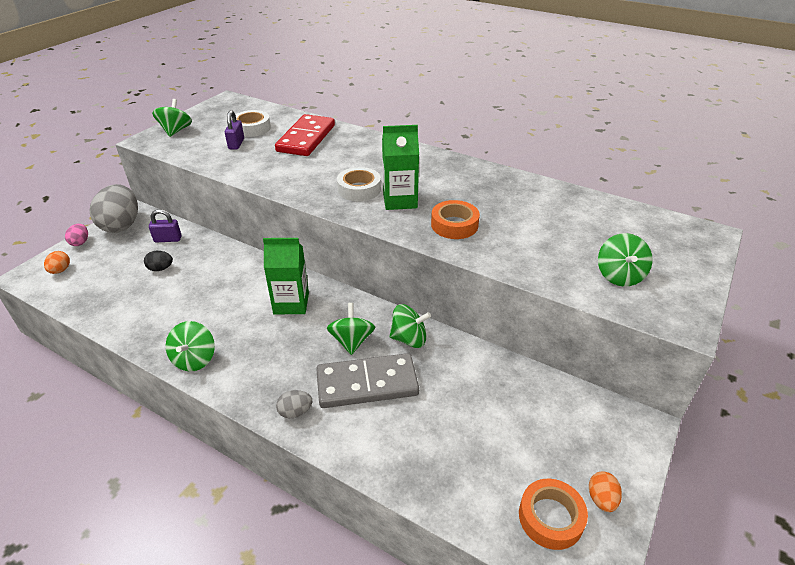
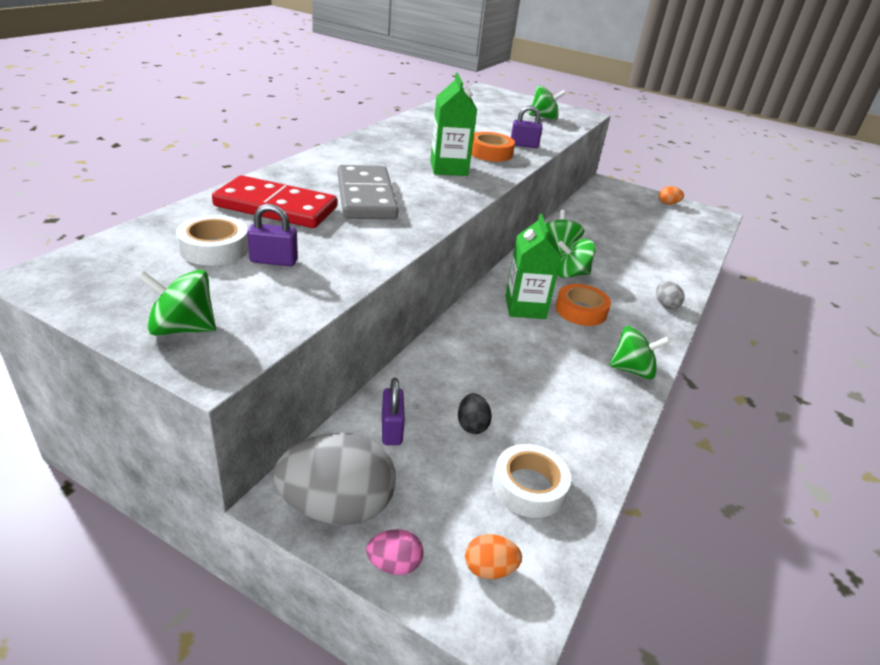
camera: 95 degrees left, 5 degrees down
(359, 189) = (425, 185): white tape -> white tape (529, 487)
(367, 384) = (618, 270): grey domino -> grey domino (366, 197)
(493, 249) = (524, 145): none -> purple padlock
(550, 517) = (690, 219): orange tape -> orange tape (581, 310)

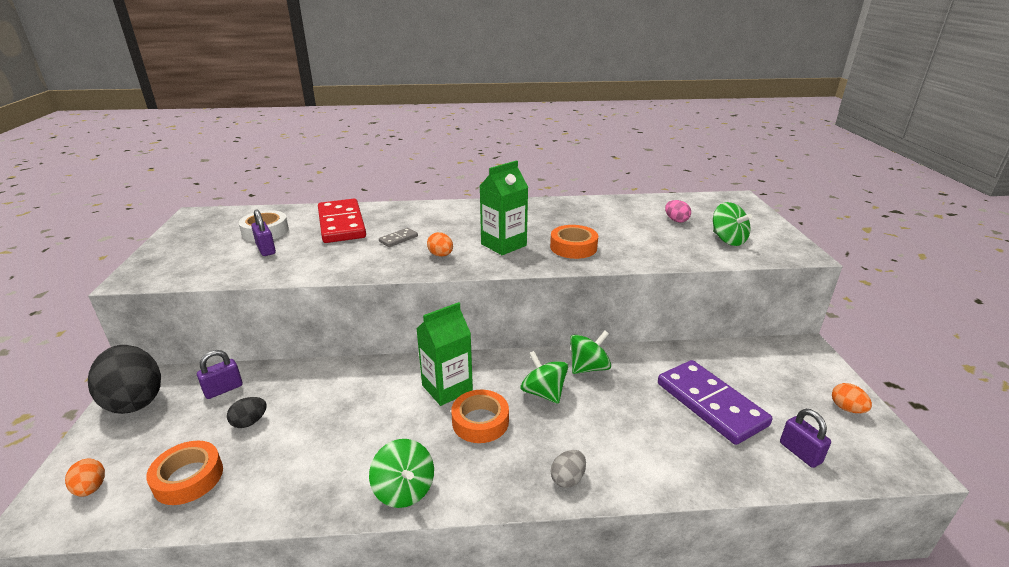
camera: 60 degrees right, 5 degrees down
(182, 328) = (166, 259): green spinning top -> none
(337, 507) = (135, 400): grey egg -> black egg
(366, 197) = (398, 239): grey domino -> grey domino, size x0.42
(394, 564) = (88, 443): pink egg -> pink egg (676, 220)
(431, 194) = (441, 255): none -> orange egg
(524, 145) = (626, 253): purple padlock -> purple padlock (800, 453)
(529, 487) = (188, 478): white tape -> orange tape
(633, 232) = (710, 404): none -> purple domino

